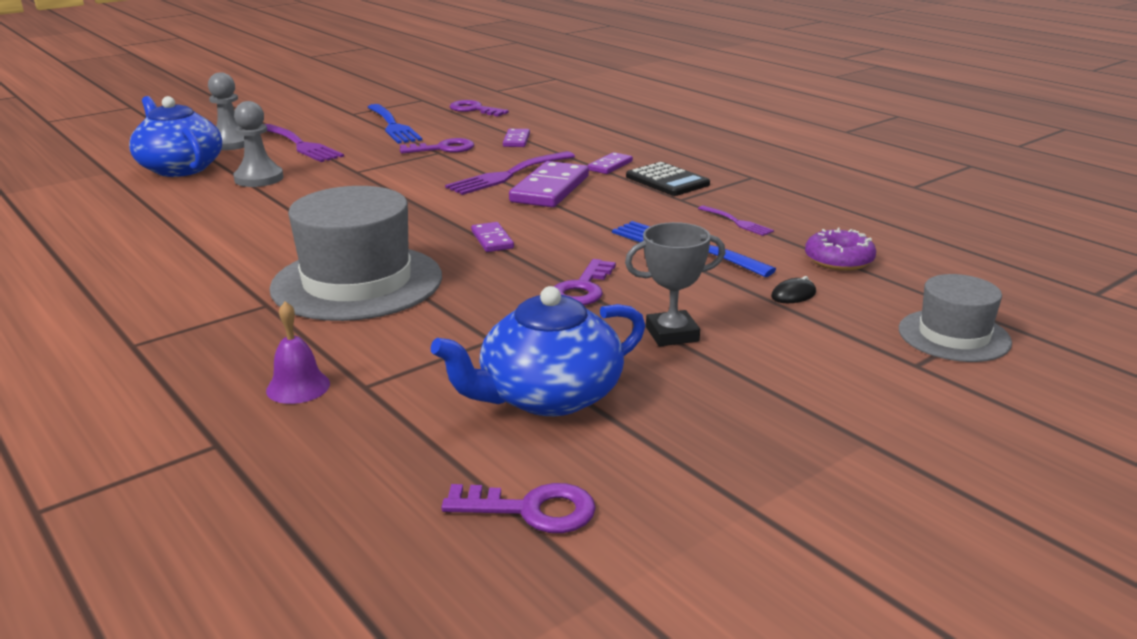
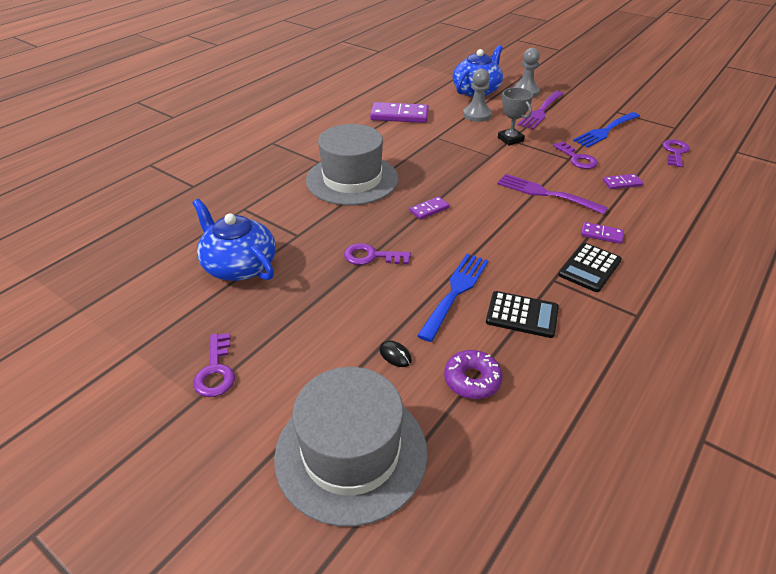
camera: 75 degrees right, 15 degrees up
(298, 387) = (241, 192): purple bell -> none
(531, 510) = (139, 278): purple key -> purple key (216, 371)
(549, 189) = (531, 215): purple domino -> purple domino (399, 115)
(672, 334) = (319, 301): grey trophy -> grey trophy (510, 139)
(737, 222) = (522, 315): purple fork -> black calculator
(954, 336) = (351, 453): grey hat -> grey hat, size x1.78

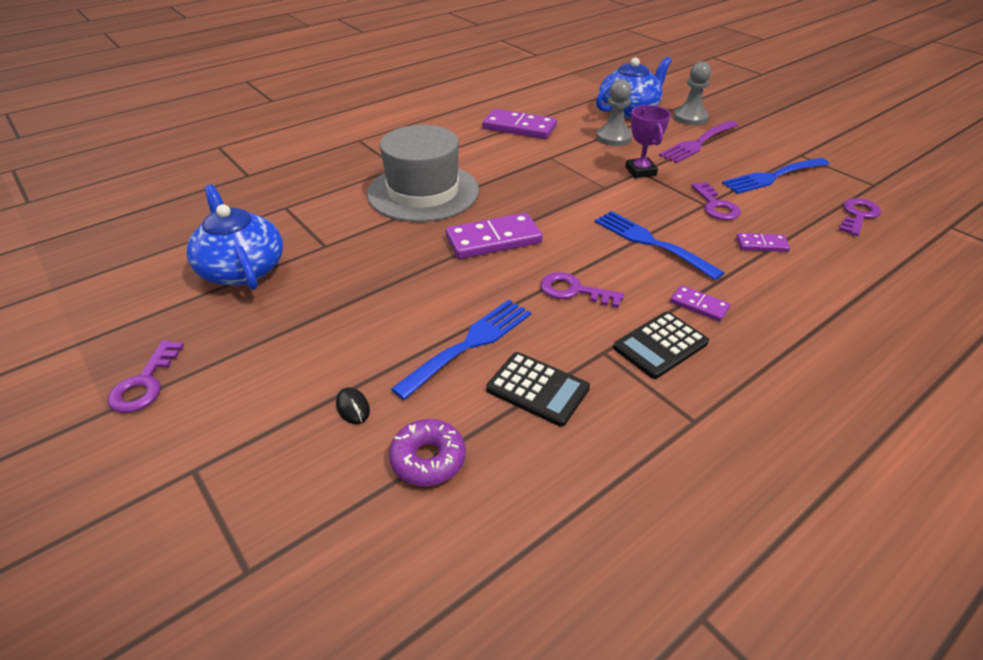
camera: 15 degrees right, 0 degrees up
(351, 453) = (231, 517): grey hat -> none
(371, 256) = (393, 284): purple key -> purple key (574, 291)
(429, 209) = (493, 240): purple domino -> purple domino, size x1.90
(510, 139) = (640, 171): grey trophy -> purple trophy
(545, 193) = (651, 242): purple fork -> blue fork

